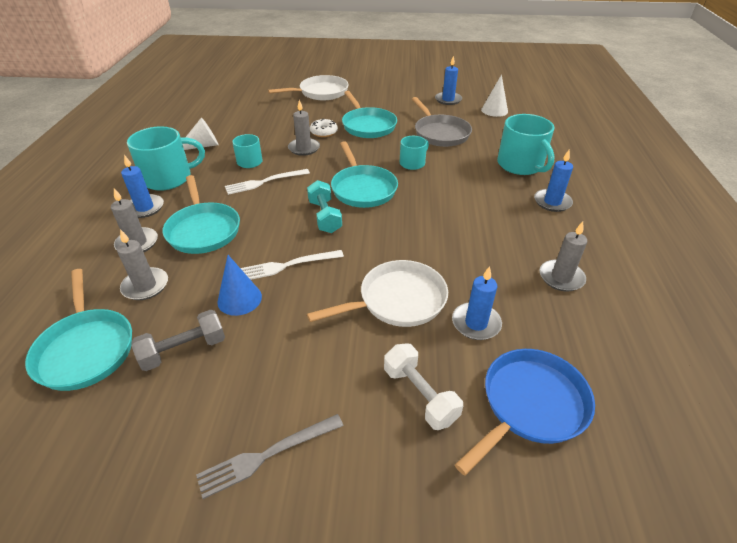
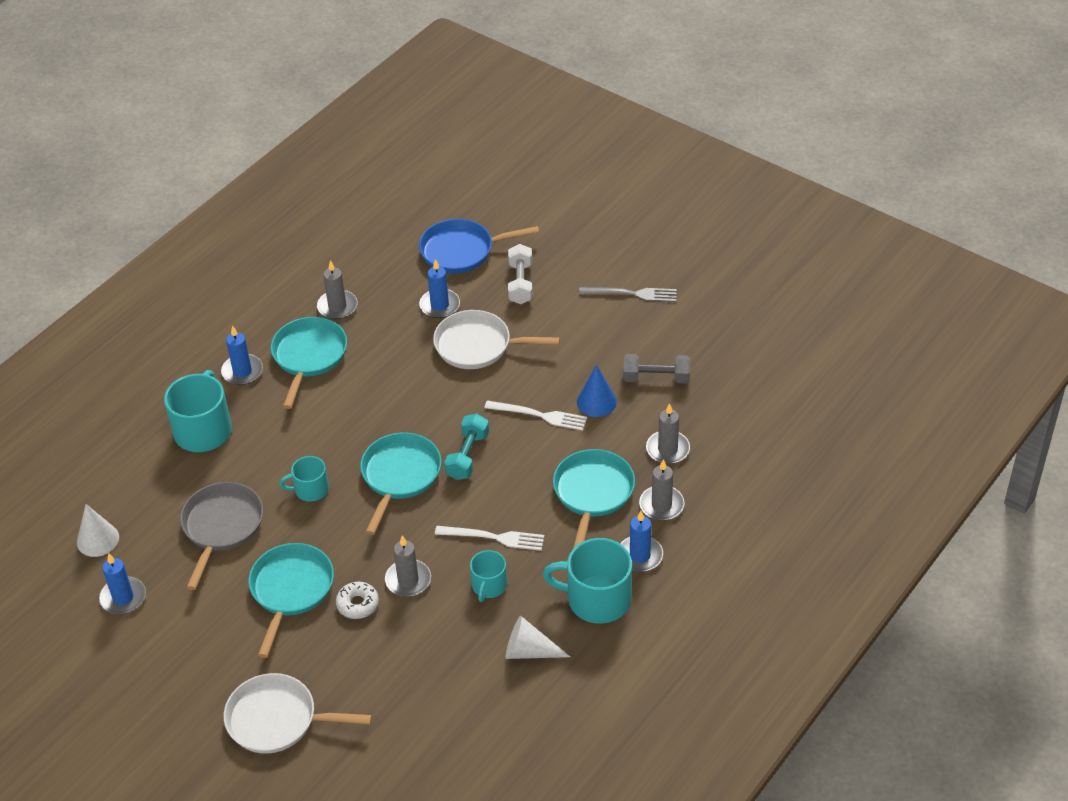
camera: 145 degrees left, 5 degrees up
(86, 349) = (726, 410): turquoise pan -> turquoise pan (309, 356)

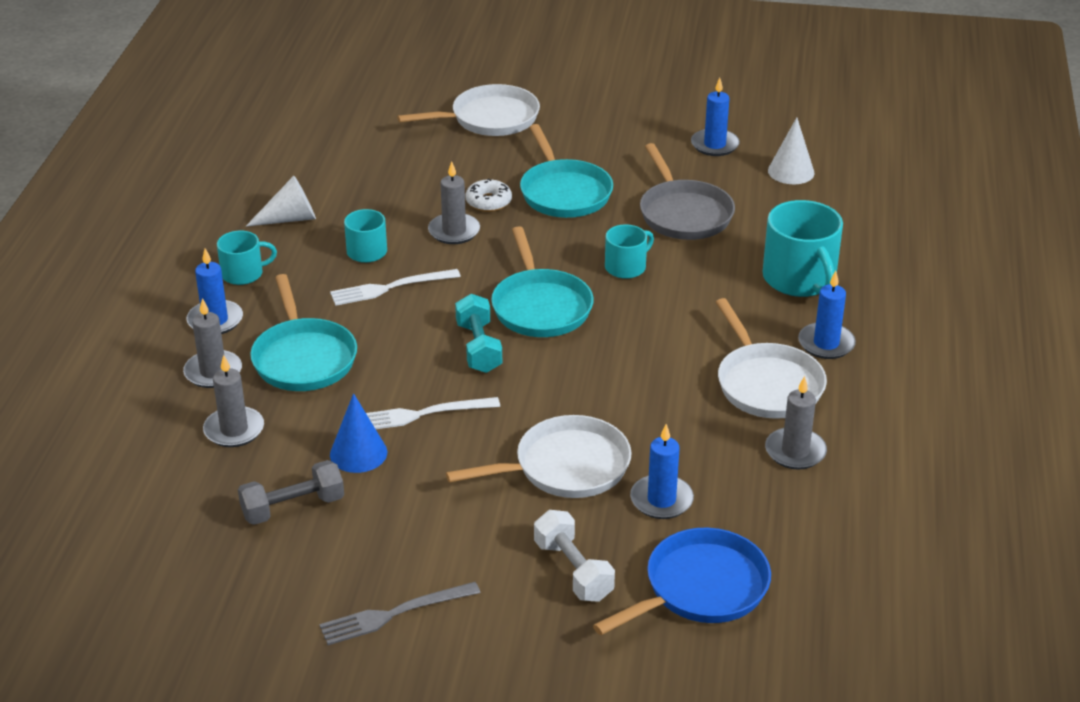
camera: 150 degrees right, 10 degrees down
(309, 356) = (766, 384): turquoise pan -> white pan
(597, 599) = (243, 273): turquoise mug -> turquoise mug, size x0.57

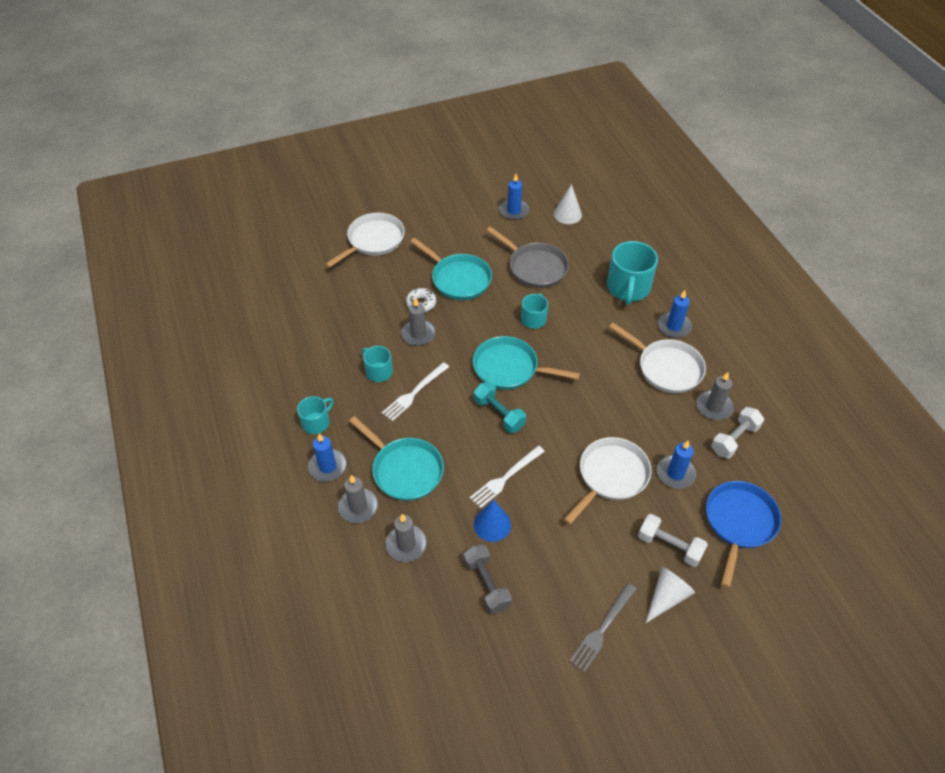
camera: 30 degrees left, 15 degrees up
(290, 219) = (312, 367): white cone -> white cone (667, 597)
(293, 507) = (486, 584): grey dumbbell -> grey dumbbell turned 60 degrees counterclockwise
(540, 306) = (509, 368): turquoise pan -> turquoise pan turned 150 degrees clockwise
(789, 497) = (734, 439): none -> white dumbbell
(800, 279) = (628, 288): turquoise mug -> turquoise mug turned 60 degrees clockwise

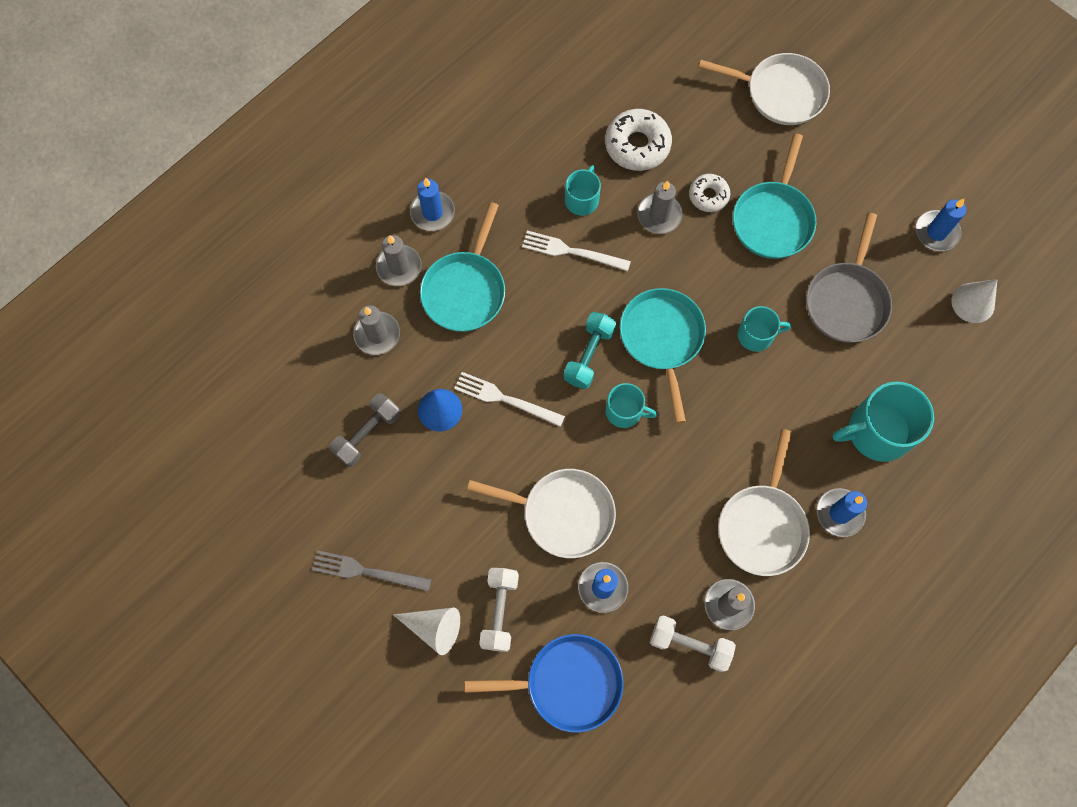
camera: 65 degrees right, 20 degrees up
(316, 422) = (482, 172): turquoise mug -> turquoise mug (624, 411)
(358, 325) = (637, 145): none -> white donut

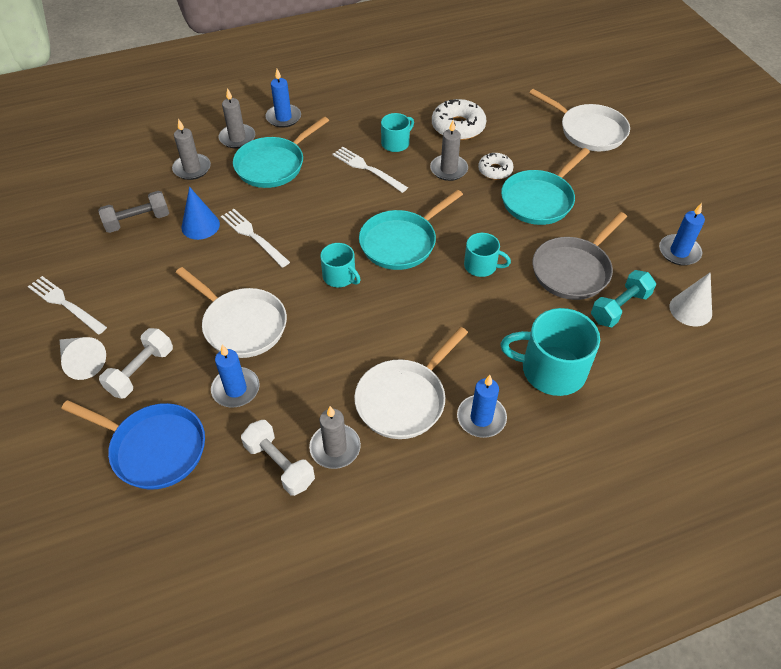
camera: 25 degrees right, 20 degrees down
(367, 571) = (65, 304): grey fork -> white fork
(589, 355) = (336, 232): turquoise dumbbell -> turquoise dumbbell (619, 307)
(662, 339) = (401, 242): turquoise pan -> turquoise pan turned 150 degrees counterclockwise

